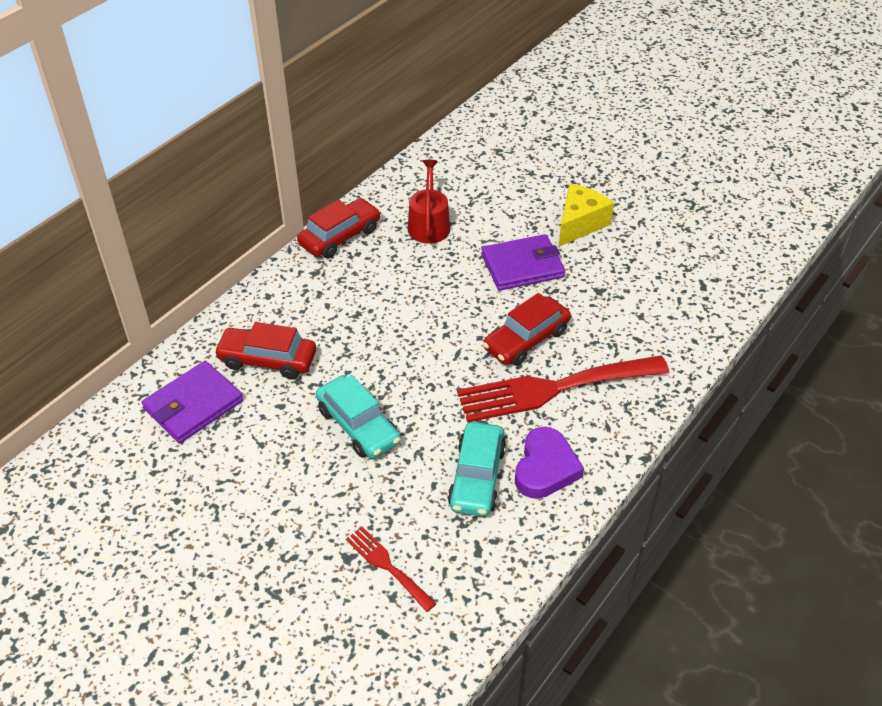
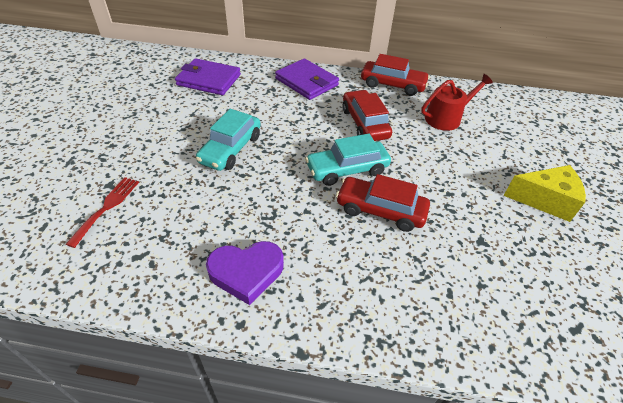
camera: 60 degrees right, 0 degrees up
(267, 360) = (263, 93): red car -> red car (365, 123)
(477, 477) = (214, 229): turquoise car -> turquoise car (347, 169)
(522, 266) = (458, 180): purple wallet -> purple wallet (306, 82)
(553, 389) = (339, 247): red fork -> none

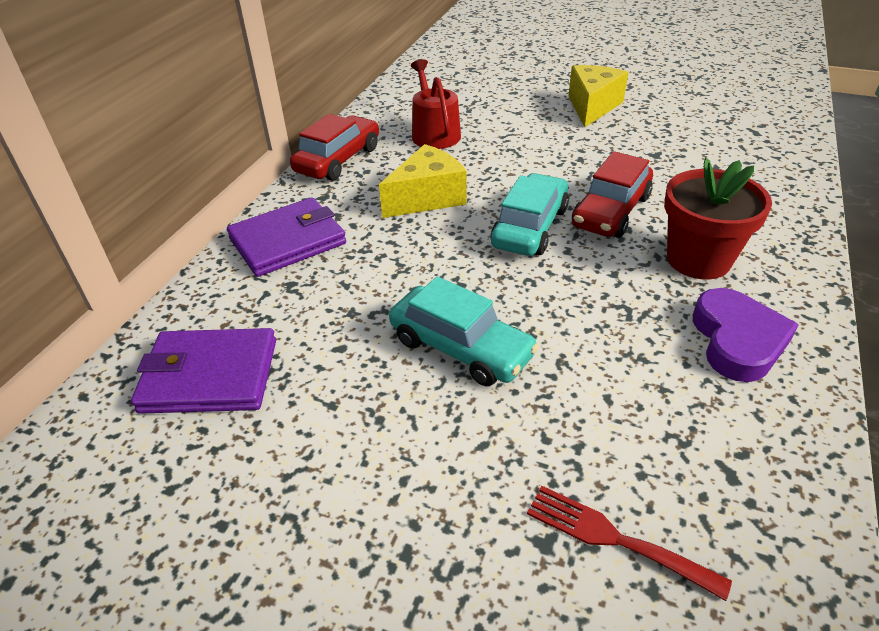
camera: 75 degrees left, 5 degrees down
(209, 80) = (210, 375): purple wallet -> purple wallet turned 60 degrees clockwise
(333, 258) = (698, 259): none -> red flower pot
(347, 169) = (530, 227): turquoise car -> turquoise car turned 150 degrees counterclockwise
(365, 123) = (427, 198): red car -> yellow cheese

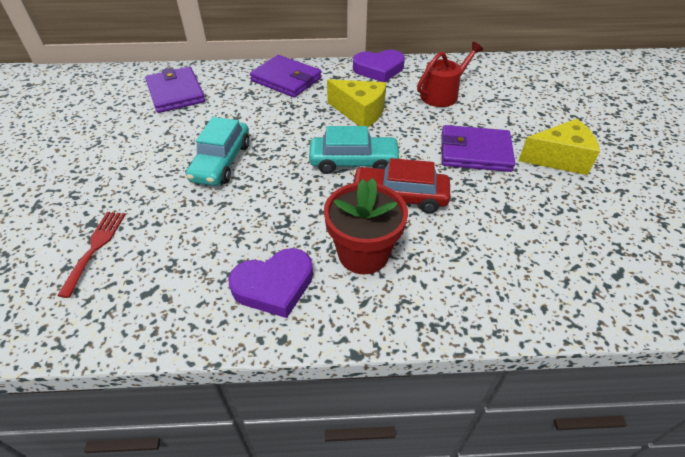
camera: 65 degrees right, 5 degrees up
(338, 160) = (379, 69): red car -> purple heart
(556, 145) = (475, 152): none -> purple wallet

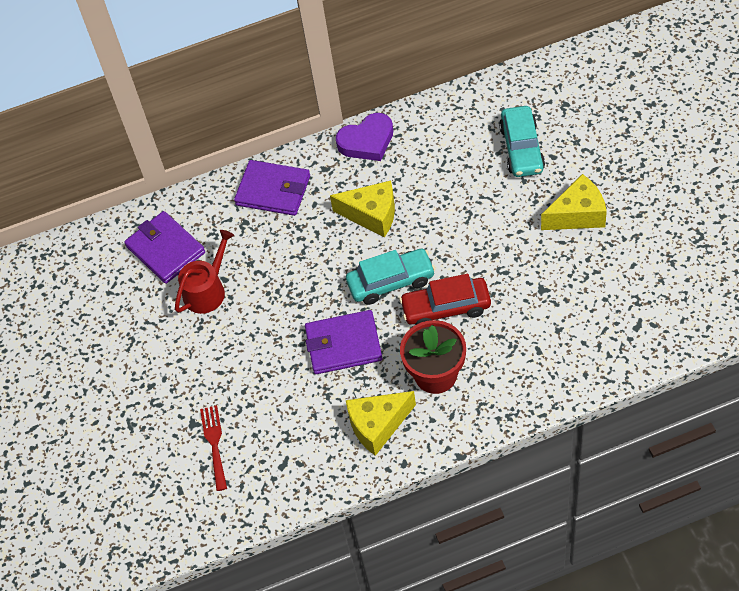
camera: 10 degrees left, 10 degrees up
(221, 162) = (267, 323): turquoise car -> turquoise car (521, 148)
(274, 285) = (378, 425): purple heart -> yellow cheese
(442, 94) = (447, 160): red watering can -> red watering can (207, 290)
(475, 152) = (499, 232): purple wallet -> purple wallet (343, 344)

